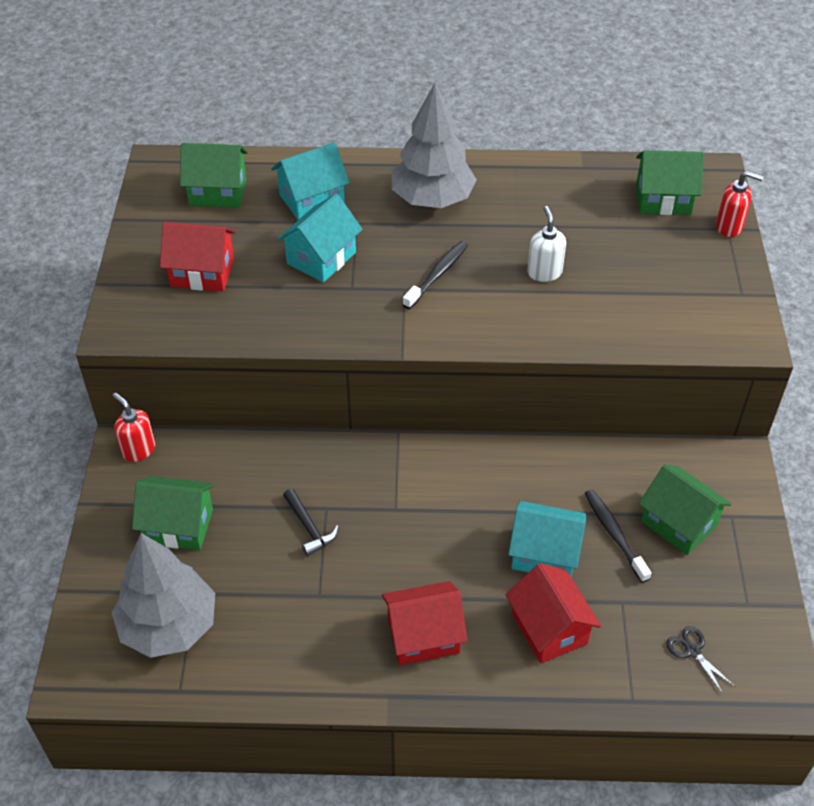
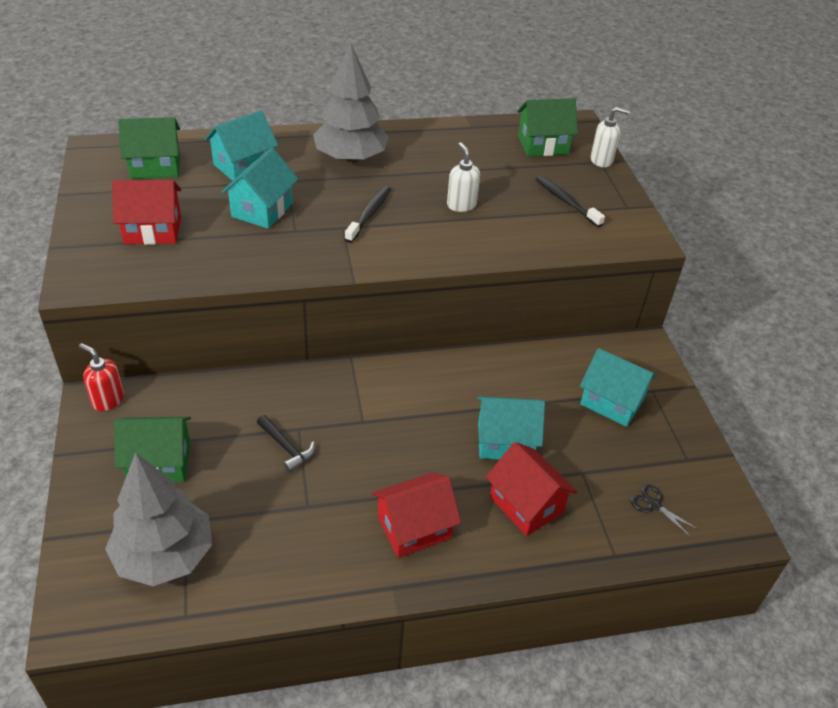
camera: 15 degrees left, 5 degrees down
(614, 534) = (561, 418): black toothbrush -> black toothbrush (566, 202)
(678, 523) = (612, 402): green house -> turquoise house
(729, 227) = (601, 160): red soap dispenser -> white soap dispenser

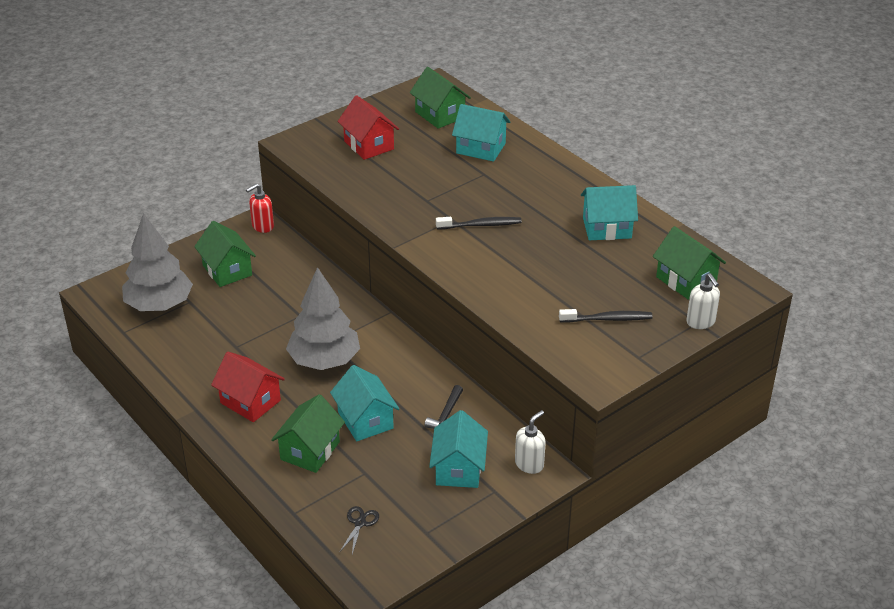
camera: 65 degrees right, 5 degrees down
(108, 400) = (262, 226): red soap dispenser -> red soap dispenser turned 135 degrees counterclockwise
(262, 210) = (436, 177): turquoise house -> turquoise house (607, 228)
(286, 448) = (279, 317): black hammer -> black hammer (446, 415)
(350, 158) = (545, 190): grey tree -> grey tree (324, 360)
(461, 205) = (541, 264): white soap dispenser -> white soap dispenser (529, 464)
(526, 505) = (310, 451): red house -> green house
(566, 202) = (607, 319): black toothbrush -> black toothbrush turned 60 degrees clockwise

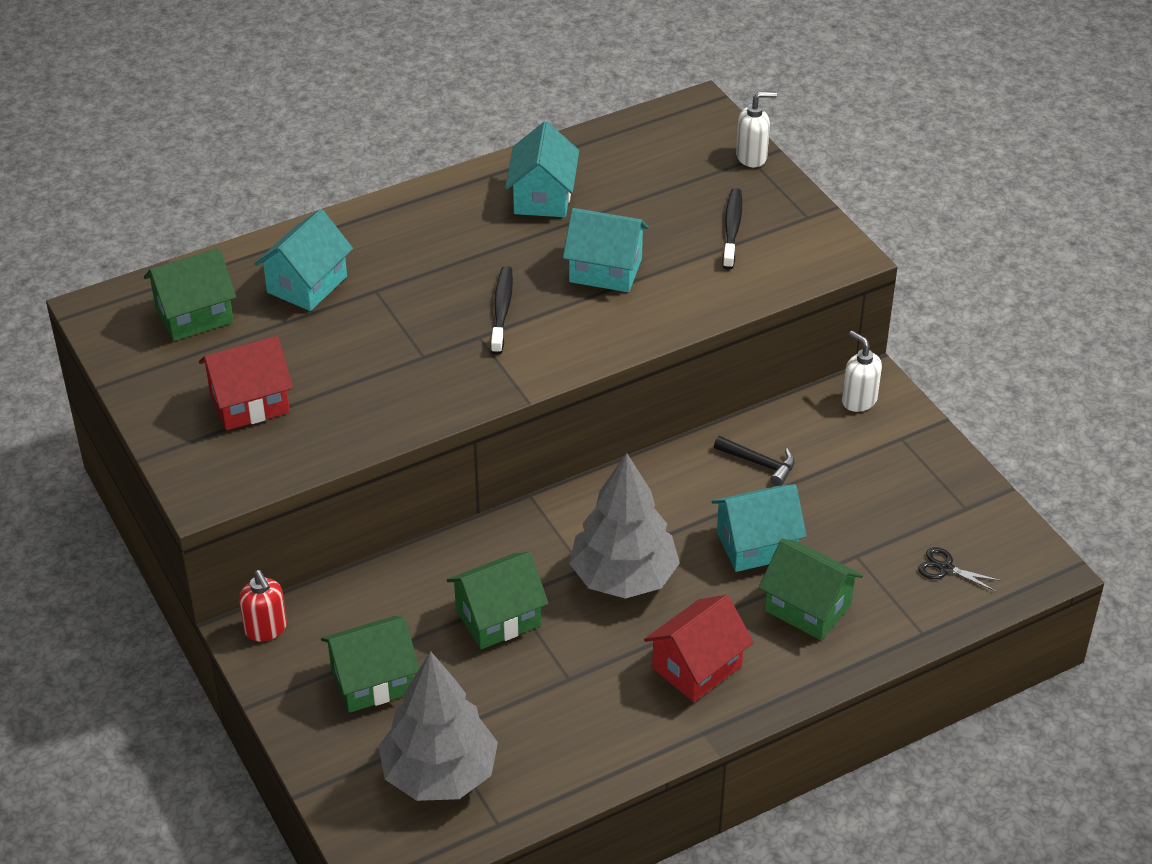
camera: 80 degrees left, 5 degrees up
(458, 469) = (859, 465): turquoise house -> turquoise house (605, 270)
(686, 280) = (670, 153): green house -> green house (498, 617)

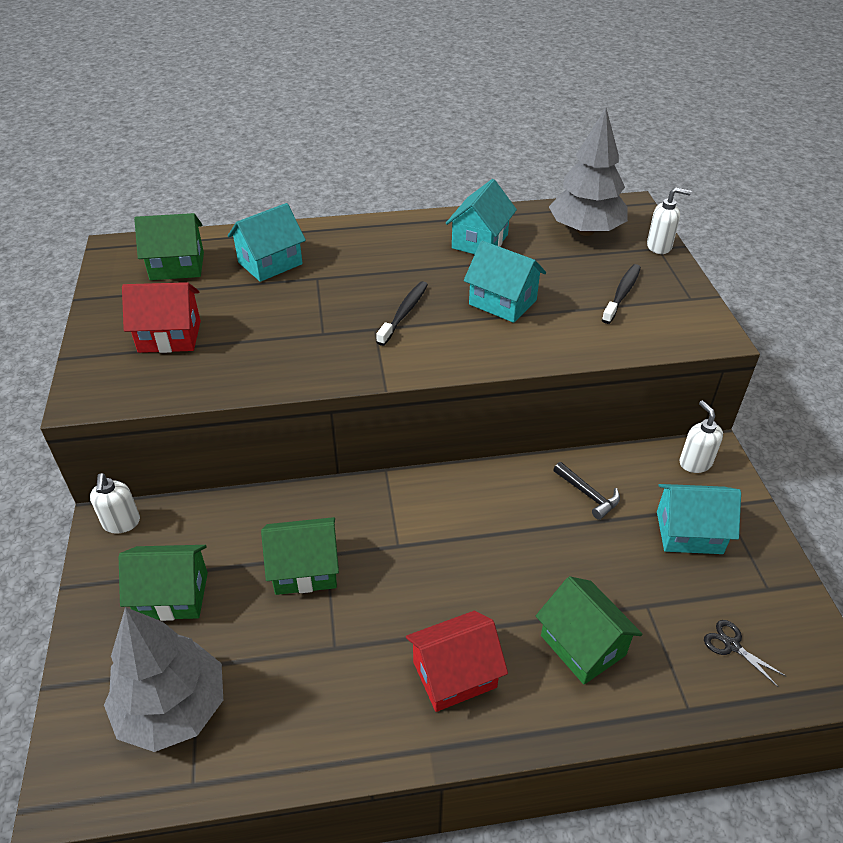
camera: 20 degrees right, 0 degrees up
(266, 629) = (121, 523): red soap dispenser -> white soap dispenser
(623, 577) = (427, 564): grey tree -> grey tree (585, 231)
(756, 545) = (557, 568): turquoise house -> turquoise house (689, 532)

